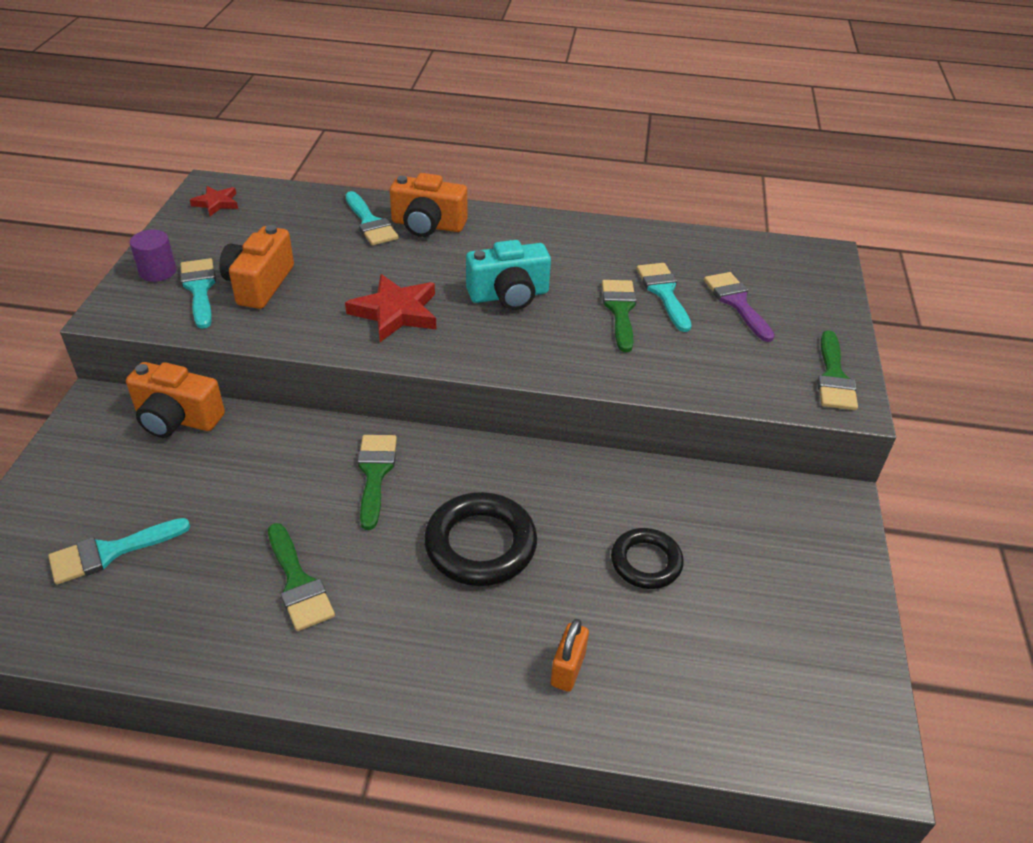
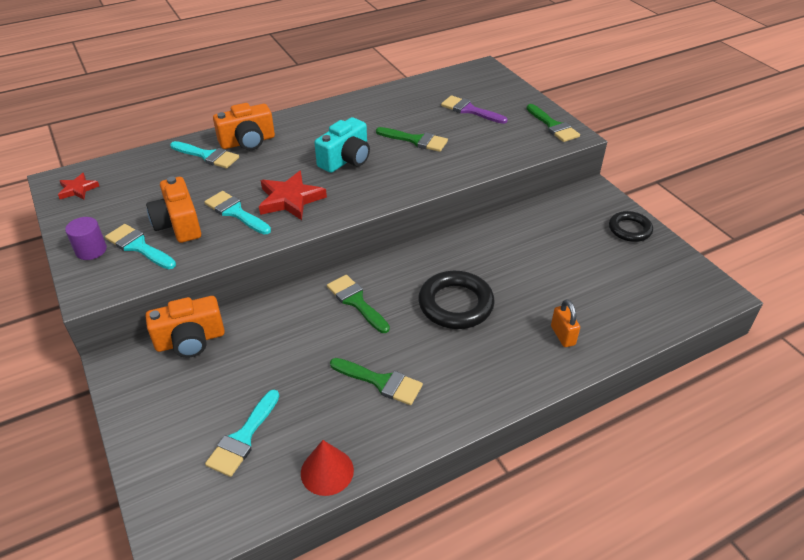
camera: 35 degrees left, 0 degrees up
(140, 644) = (327, 471): none -> red cone
(620, 310) = (416, 140): green brush -> green brush turned 150 degrees clockwise
(646, 562) = (543, 265): black ring -> black ring (629, 229)
(664, 292) = (428, 121): turquoise brush -> turquoise brush (235, 212)

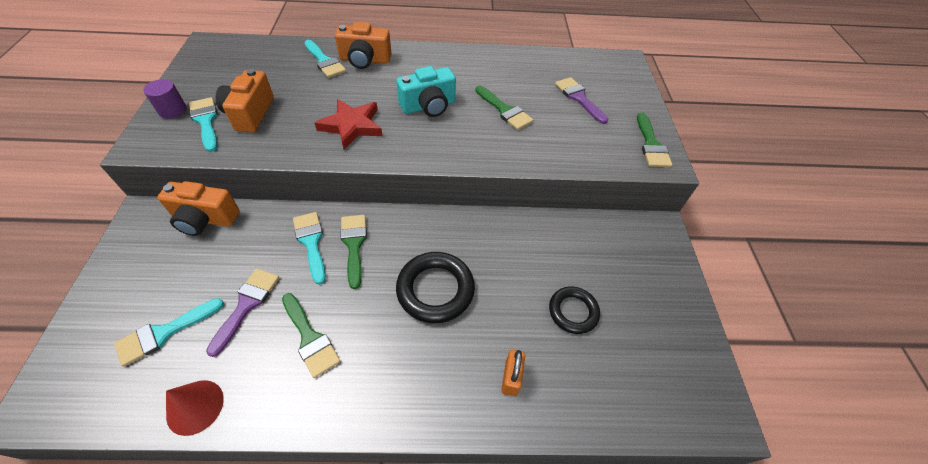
camera: 25 degrees right, 10 degrees up
(78, 189) = (212, 55): red star -> none
(235, 212) = (300, 120): turquoise brush -> turquoise brush (311, 242)
(301, 385) = (247, 305): none -> purple brush
(629, 229) = (668, 288): black ring -> black ring (573, 311)

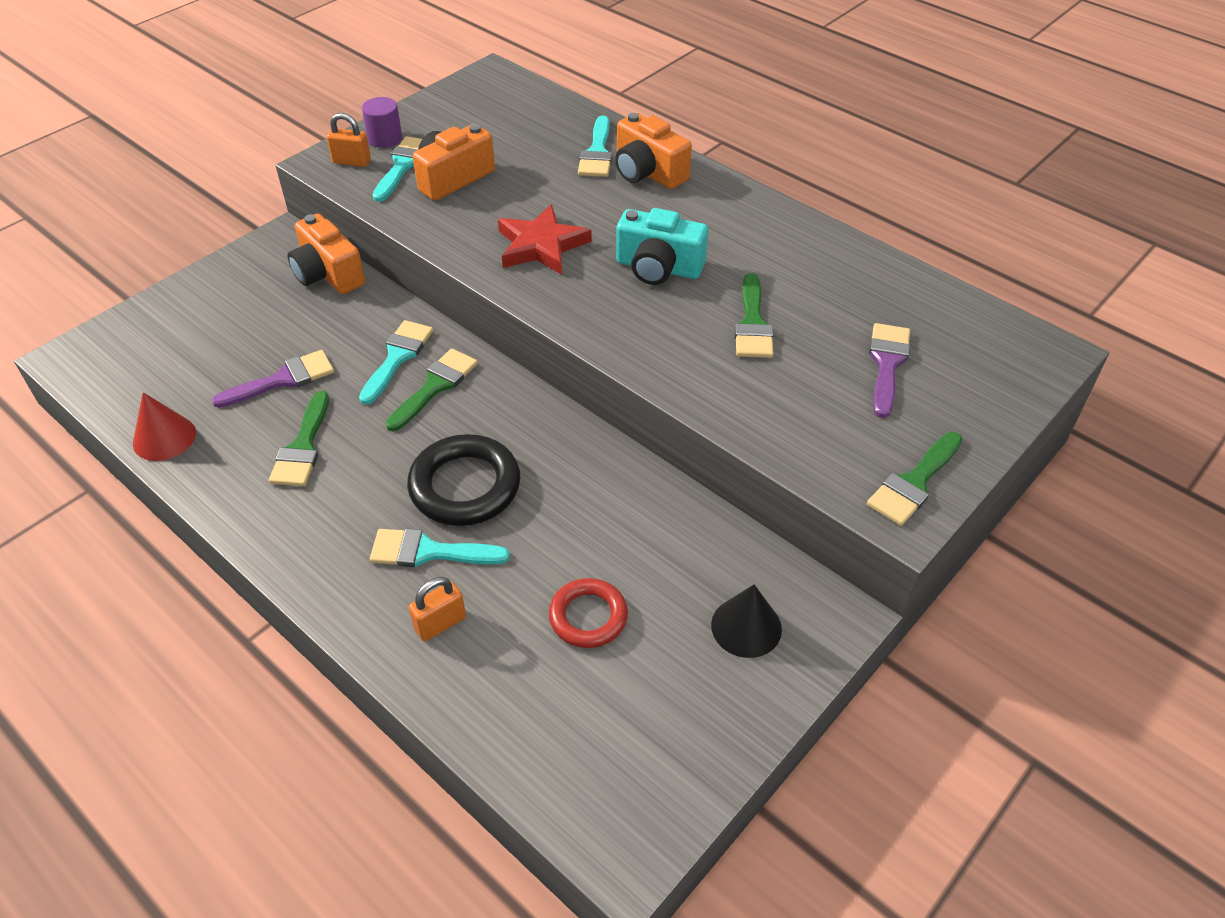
camera: 45 degrees right, 5 degrees down
(163, 135) = (352, 161): none -> orange padlock
(164, 333) = (200, 359): turquoise brush -> turquoise brush (429, 552)
(573, 311) = (588, 617): black ring -> red ring
(637, 261) = (746, 627): none -> black cone

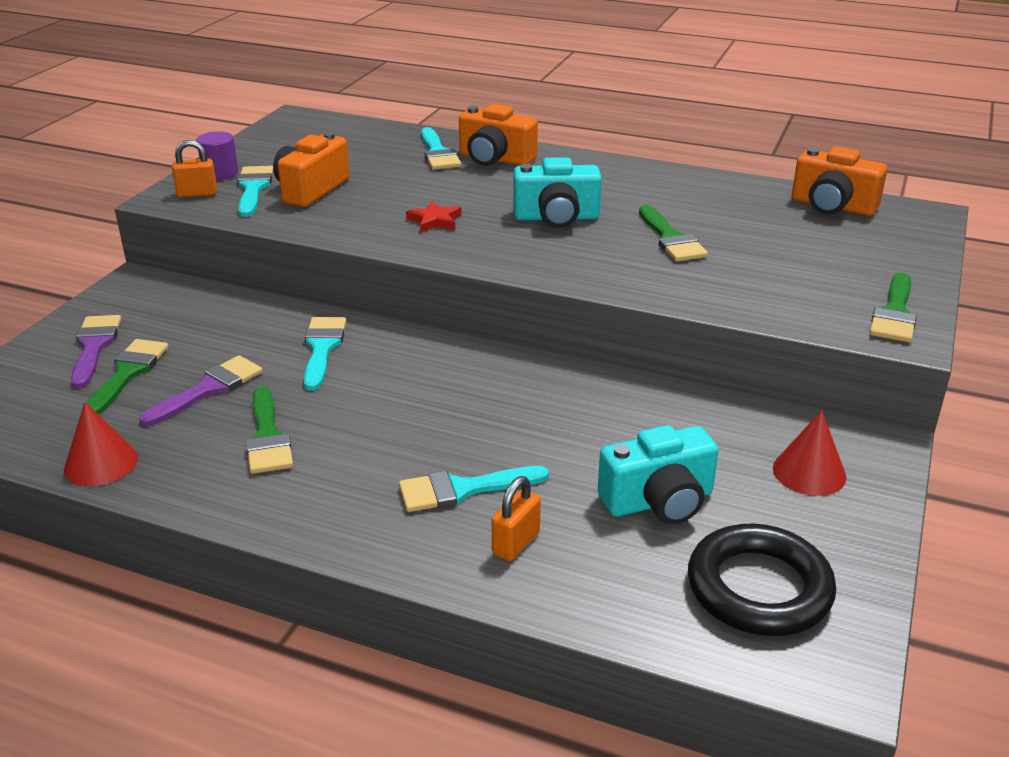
camera: 20 degrees left, 15 degrees down
(328, 274) = (203, 300): orange camera -> orange camera (832, 206)
(435, 386) = (377, 362): green brush -> green brush (127, 373)
(465, 486) = (462, 430): black ring -> black ring (759, 588)
(541, 246) = (435, 221): red star -> red star, size x0.58
(588, 617) = (659, 501): red ring -> turquoise camera
(746, 627) = (809, 472): black cone -> red cone
(887, 364) = (805, 244): purple brush -> purple brush (94, 346)

